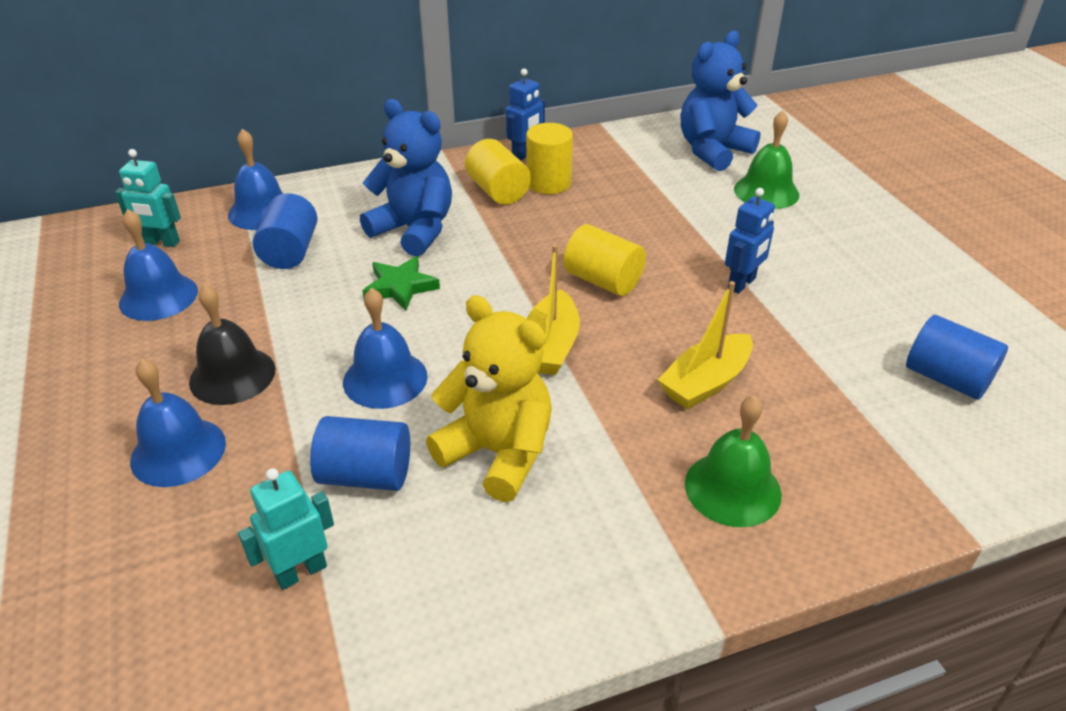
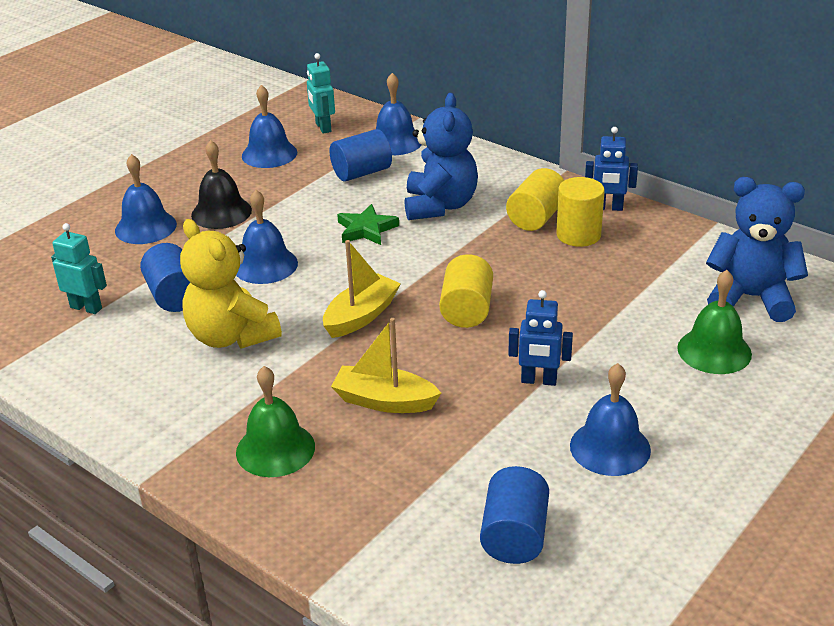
camera: 60 degrees right, 5 degrees down
(498, 453) = (231, 336): yellow teddy bear -> yellow teddy bear turned 135 degrees clockwise
(551, 346) = (361, 316): yellow boat -> yellow boat turned 150 degrees clockwise
(856, 285) = (610, 447): none -> blue bell

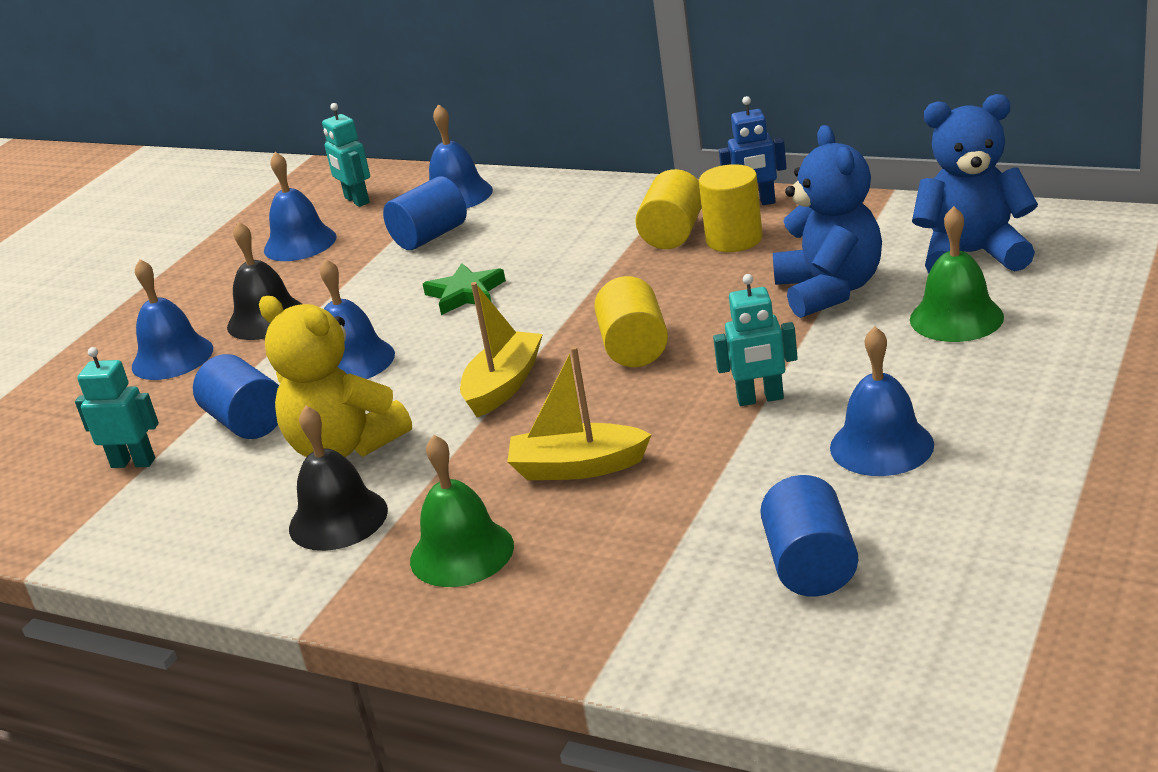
camera: 10 degrees left, 5 degrees down
(203, 395) = (338, 519): none -> black bell
(440, 206) = (547, 248): blue teddy bear -> blue teddy bear (829, 290)
(538, 381) = (760, 399): blue robot -> turquoise robot

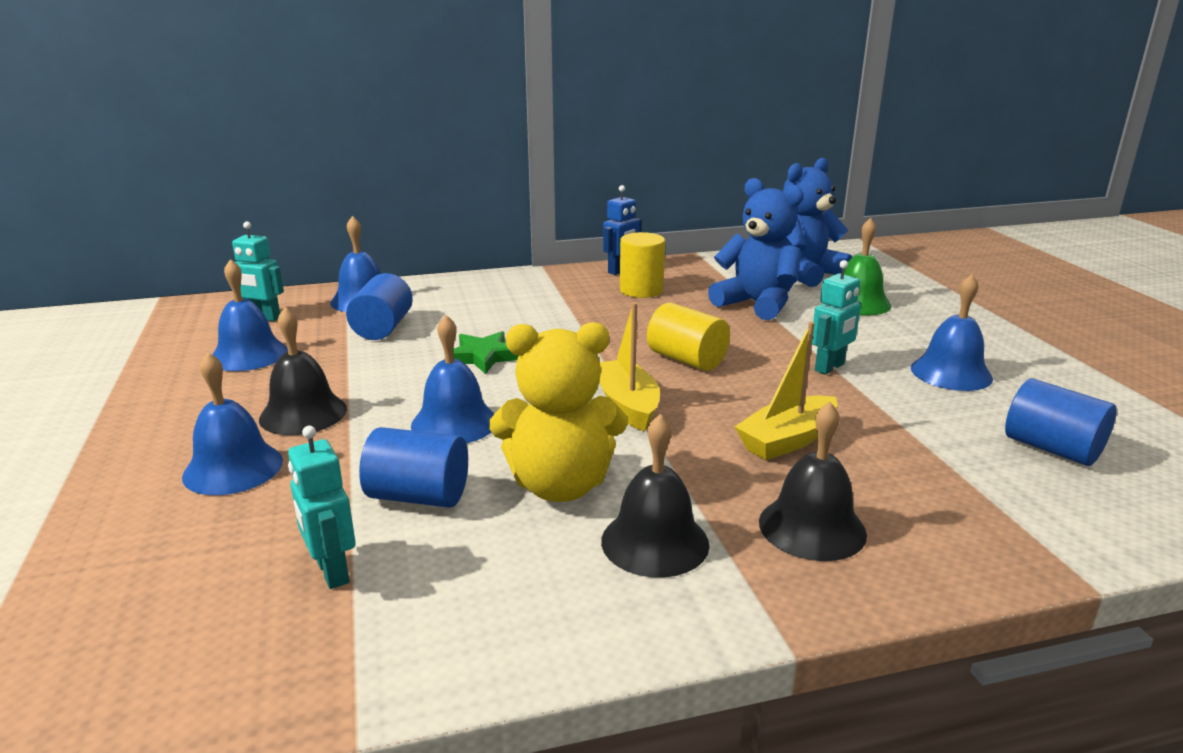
camera: 45 degrees left, 5 degrees down
(133, 462) = (331, 572): turquoise robot -> turquoise robot turned 90 degrees counterclockwise
(462, 553) = (812, 527): green bell -> black bell
(673, 233) = (591, 294): yellow cylinder -> none

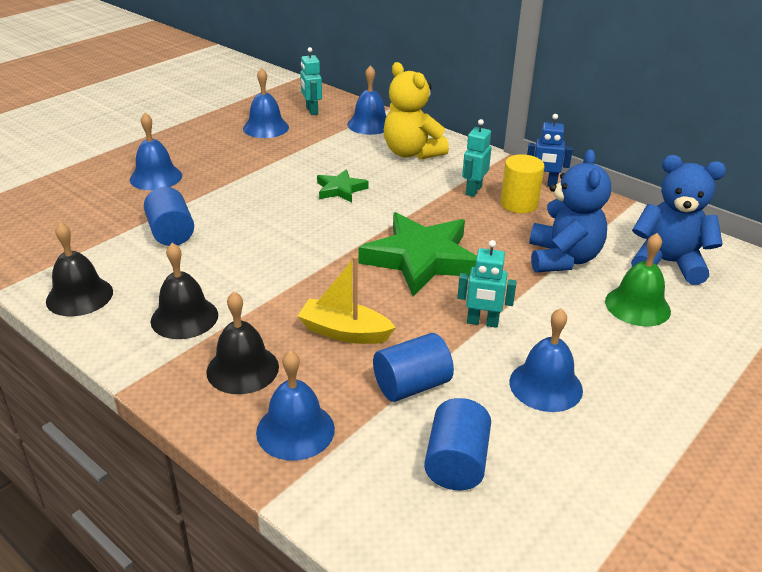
camera: 55 degrees right, 10 degrees up
(303, 413) = (220, 169): black bell -> black bell (79, 296)
(331, 572) = (94, 238): turquoise robot -> turquoise robot (473, 190)
(382, 328) = (340, 146): blue cylinder -> blue cylinder (411, 385)
(454, 423) = (252, 213): blue bell -> blue bell (295, 430)
(560, 485) = (216, 269): yellow teddy bear -> yellow teddy bear (411, 153)
(627, 405) = (330, 259): yellow boat -> none
(686, 360) = (421, 259): yellow cylinder -> green star

